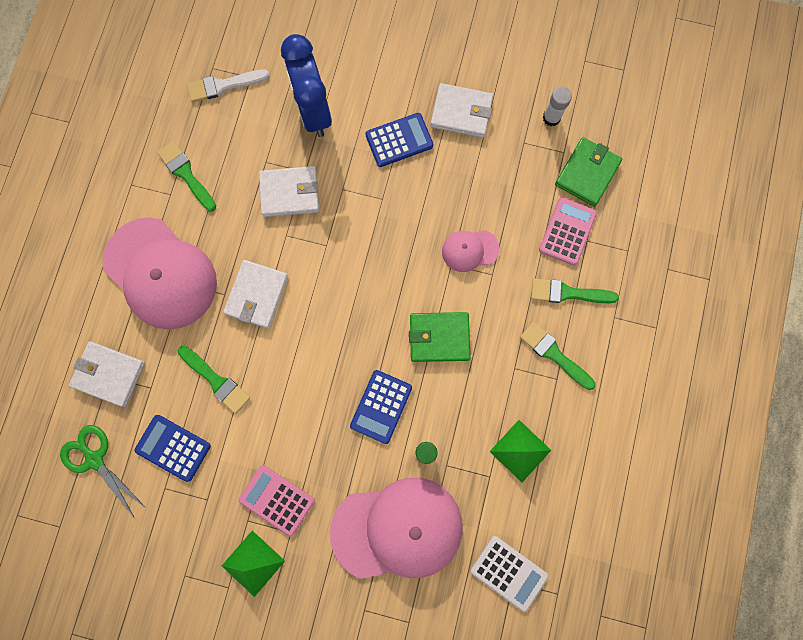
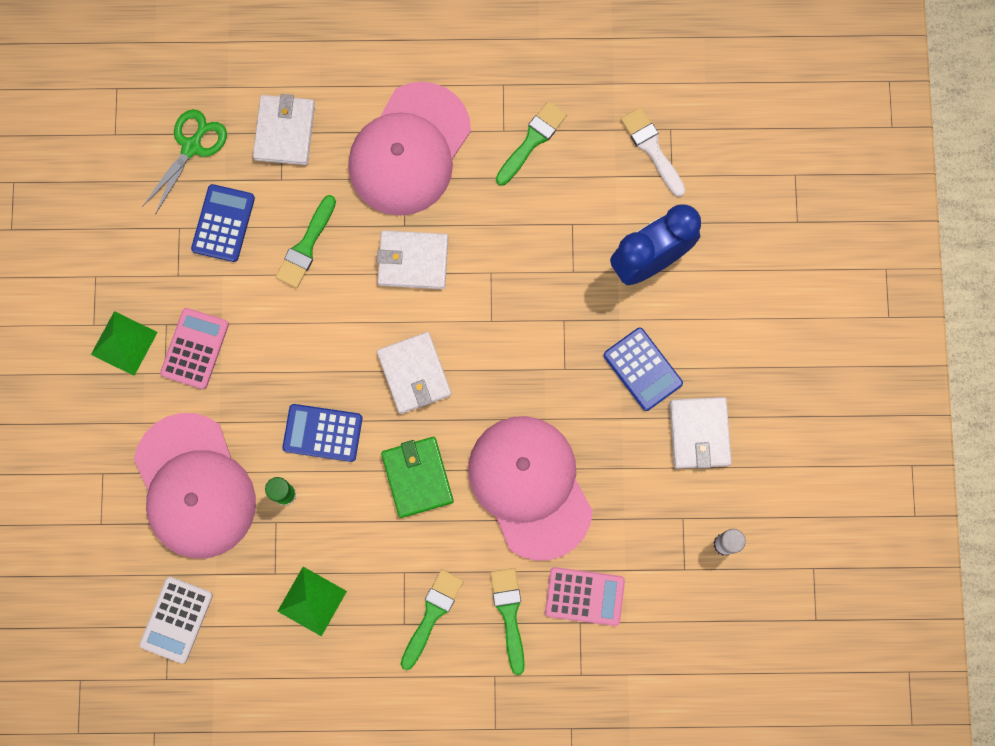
camera: 75 degrees right, 0 degrees up
(290, 193) = (542, 262): white wallet -> white wallet (414, 374)
(470, 250) = (530, 486): pink cap -> pink cap, size x2.14
(587, 173) = (665, 604): green wallet -> none

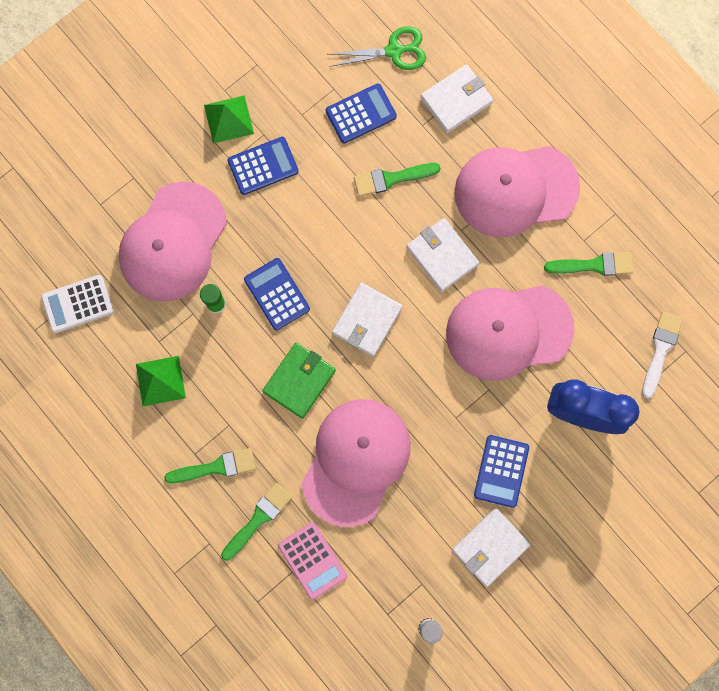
camera: 50 degrees right, 0 degrees up
(195, 348) = (263, 166): pink calculator -> blue calculator
(527, 261) = (508, 331): none -> pink cap

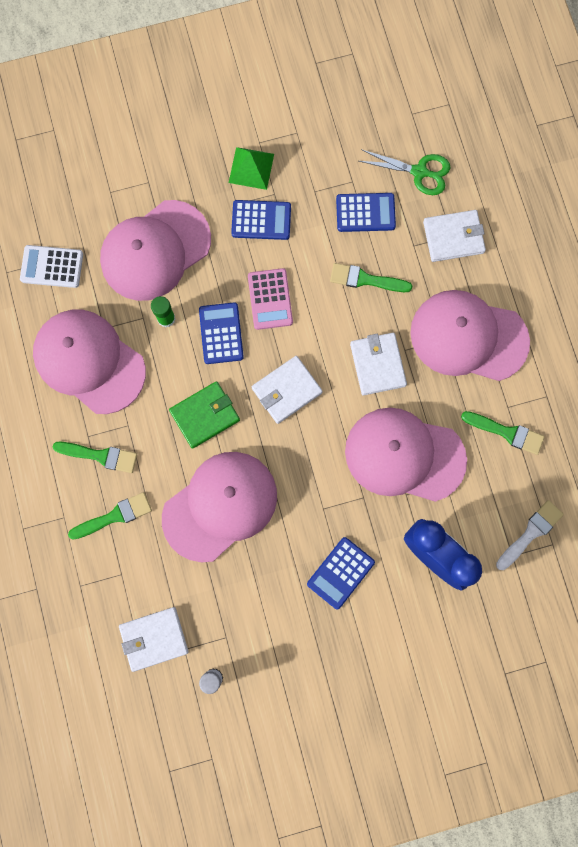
camera: 25 degrees right, 0 degrees up
(160, 380) = (89, 362): green pyramid -> pink cap
(312, 560) = (143, 572): pink calculator -> pink calculator (270, 299)
(490, 547) = (299, 634): white wallet -> white wallet (154, 638)

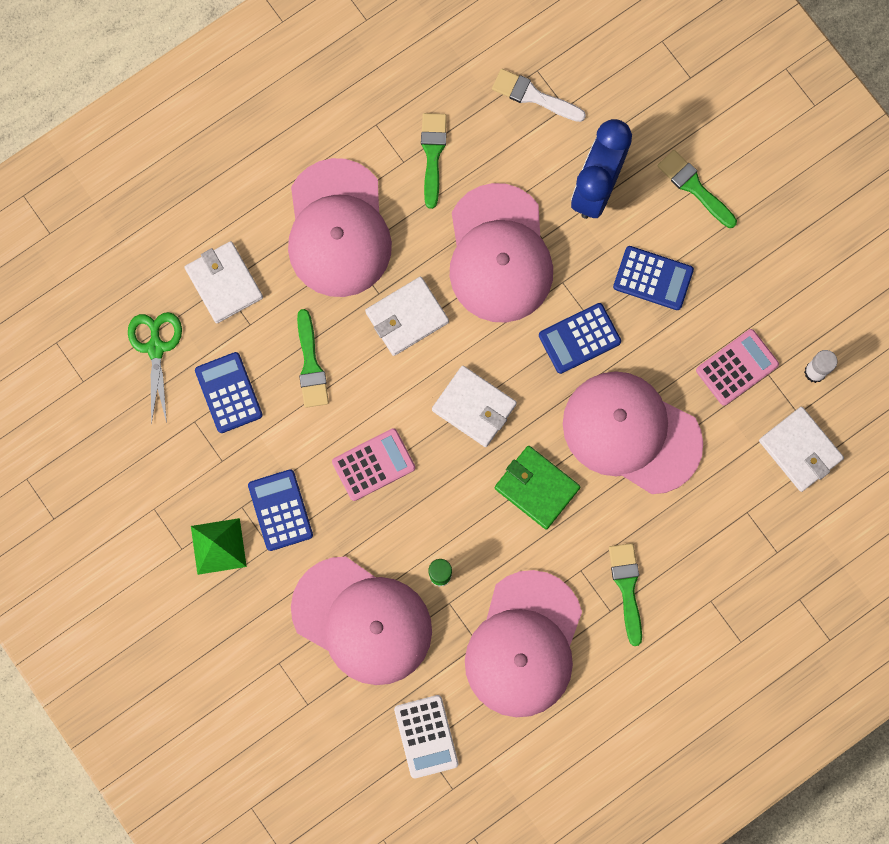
camera: 110 degrees left, 0 degrees up
(115, 516) = (687, 544): green brush -> green brush (694, 187)
(221, 333) = (434, 505): blue calculator -> blue calculator (579, 338)
(241, 613) = (737, 367): none -> pink calculator

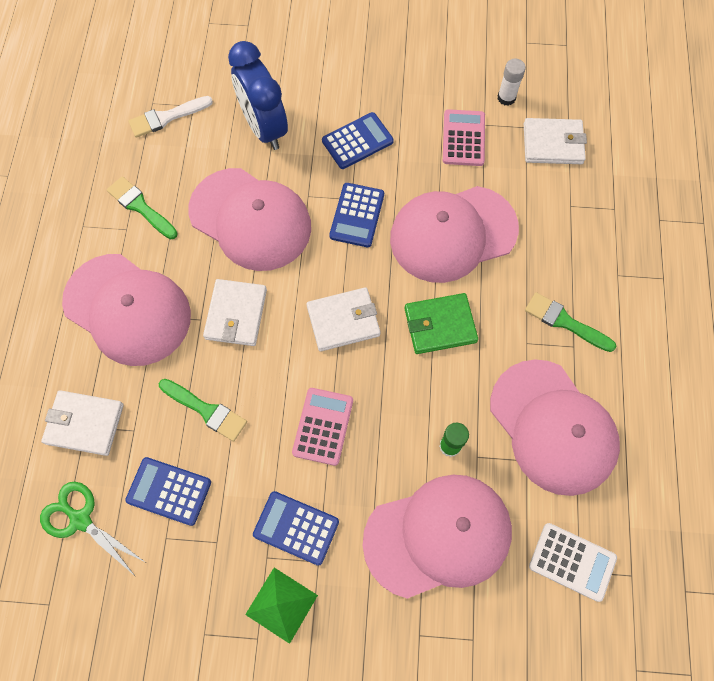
camera: 50 degrees left, 10 degrees down
(694, 187) = (320, 74): green brush -> none

